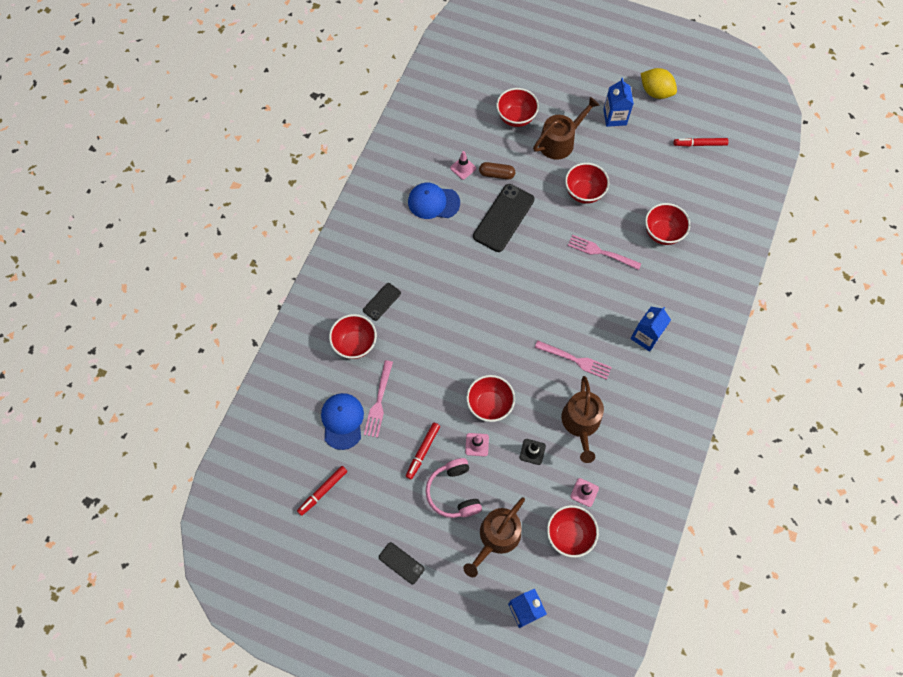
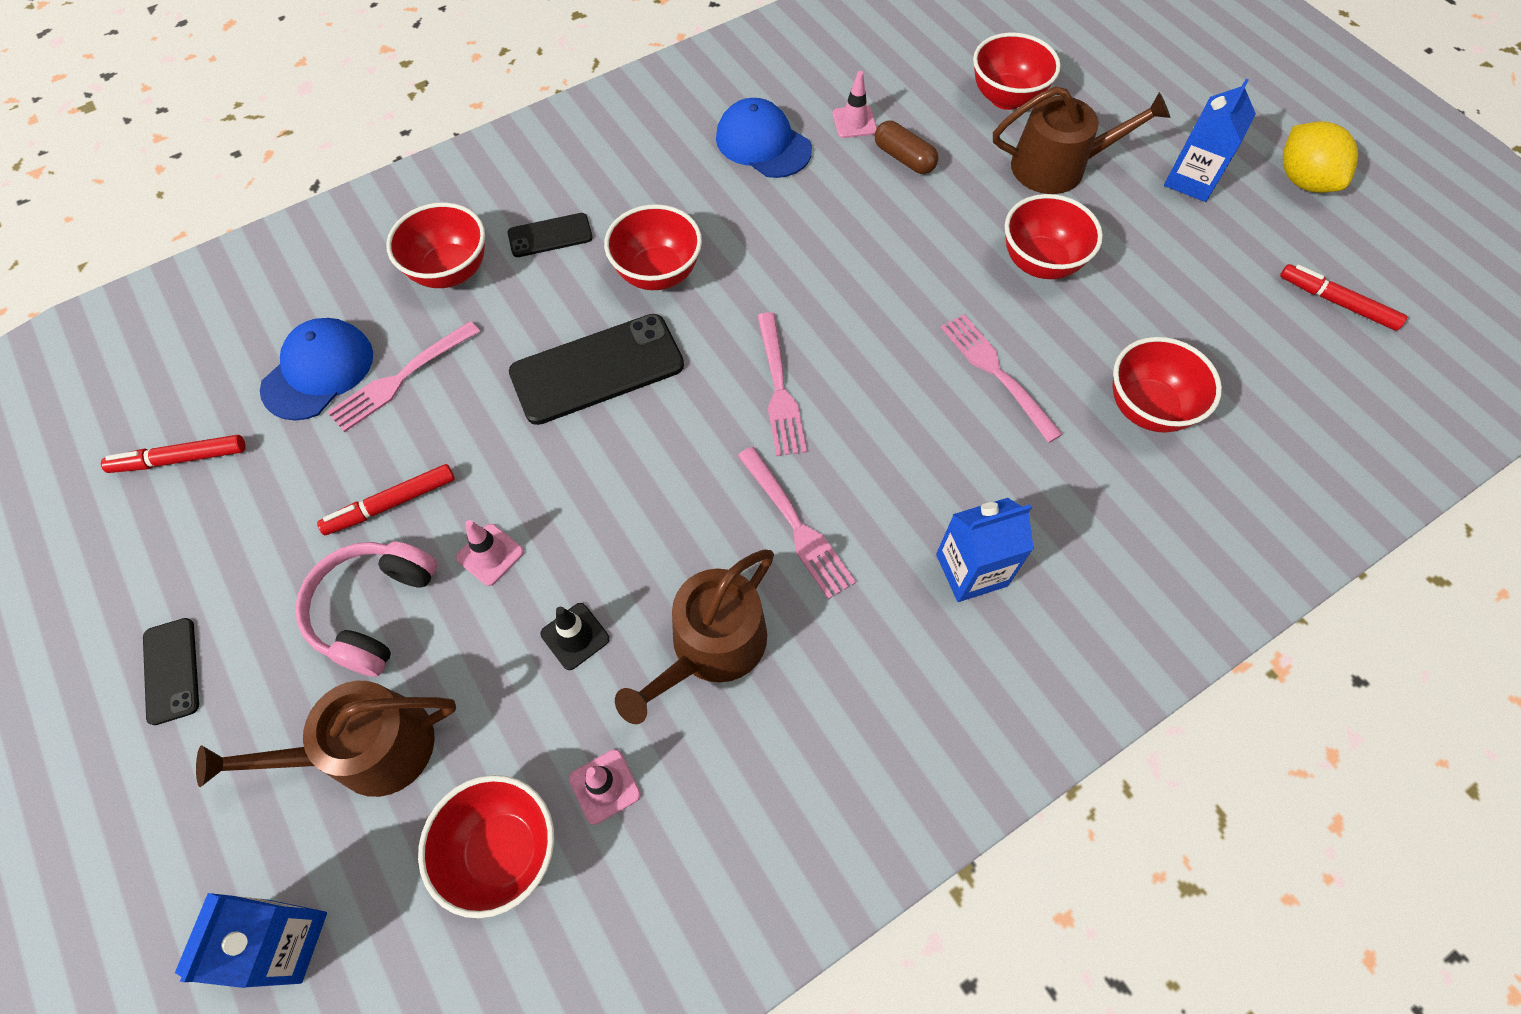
camera: 35 degrees right, 5 degrees down
(489, 405) = (573, 502): red bowl -> red bowl (658, 273)
(503, 218) = (861, 225): black phone -> black phone (597, 369)
(527, 310) = (779, 389): none -> pink fork

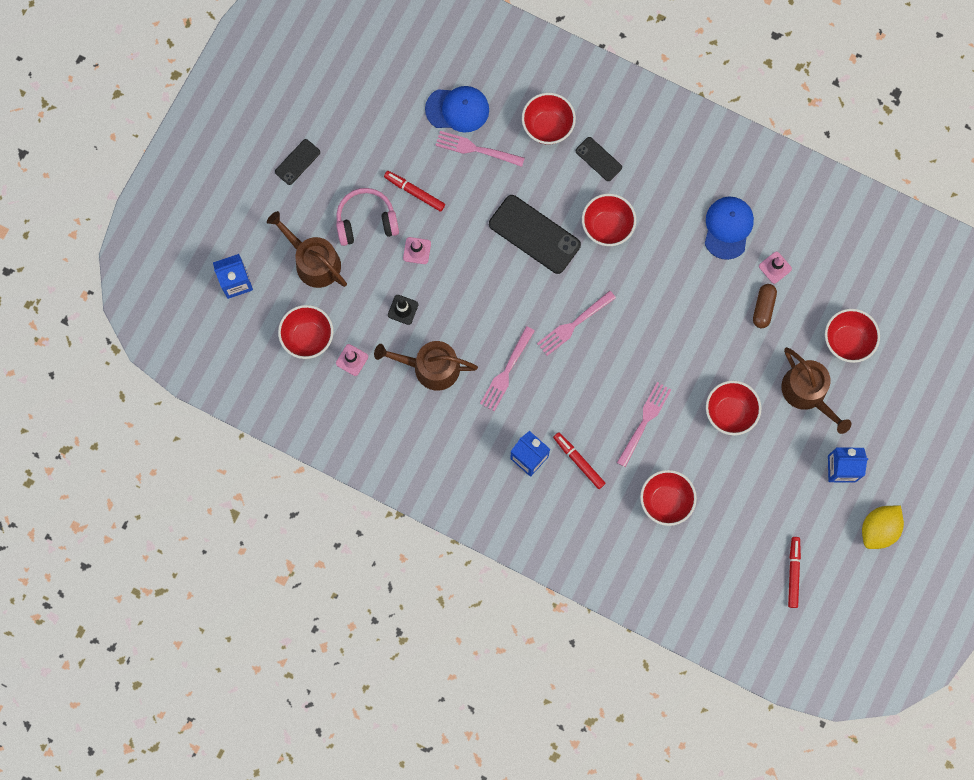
camera: 60 degrees right, 15 degrees up
(180, 459) = (381, 86): red marker -> red marker (579, 461)

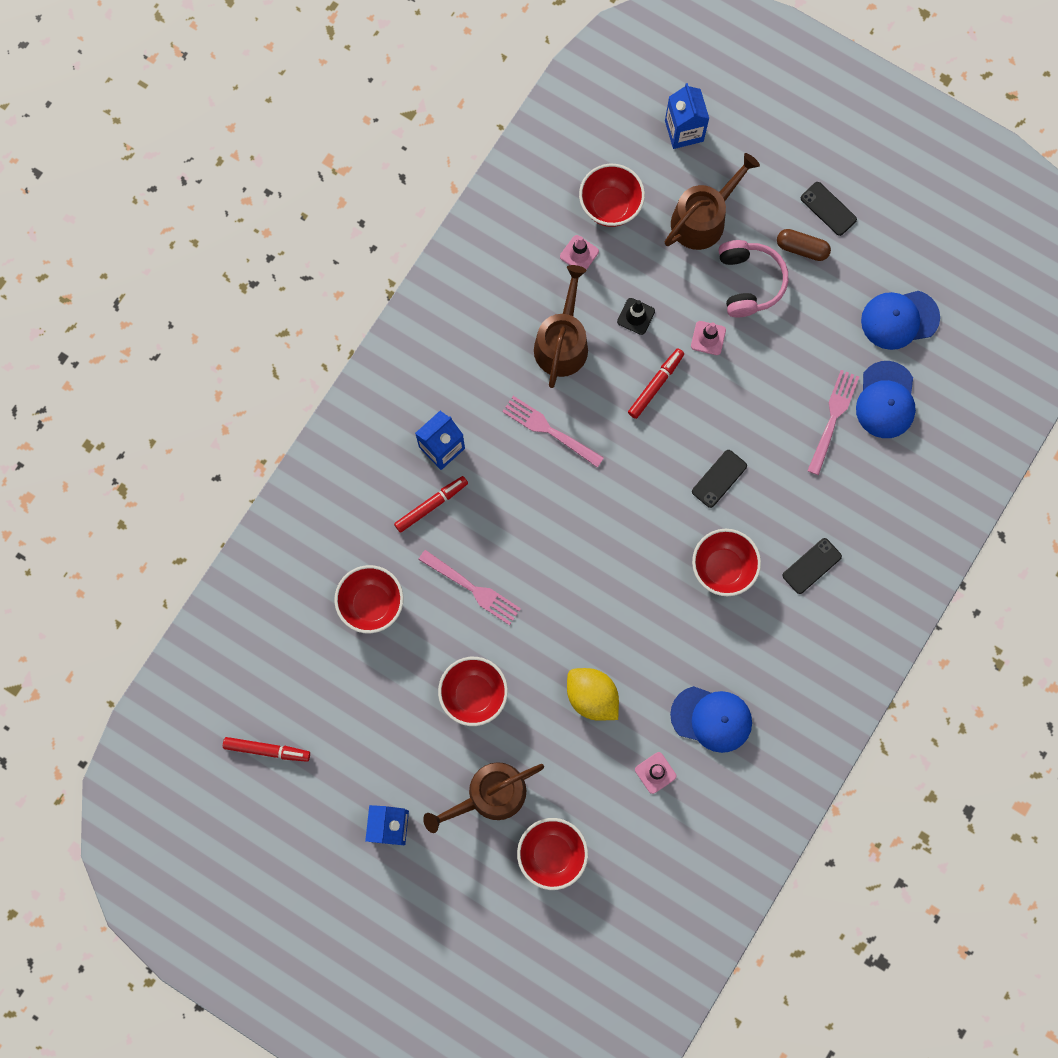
camera: 95 degrees right, 0 degrees up
(388, 102) = (899, 319): none -> blue cap
(414, 192) = (782, 341): red marker -> red marker (655, 385)
(534, 234) = (719, 478): black phone -> black phone, size x0.53
(547, 127) = (857, 507): red bowl -> none
(574, 324) = (601, 515): pink fork -> none
(763, 308) = (604, 751): brown capsule -> brown capsule (802, 248)
(879, 529) = (308, 864): yellow lemon -> yellow lemon (592, 696)

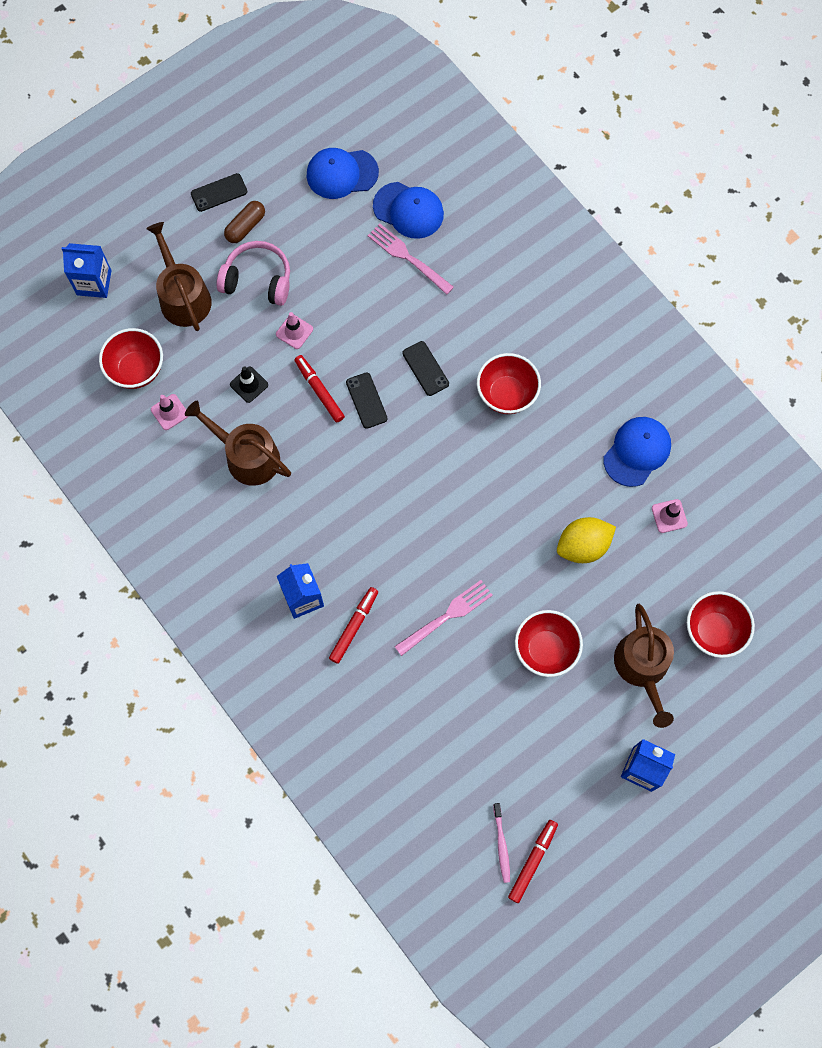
camera: 70 degrees left, 5 degrees down
(272, 715) = (501, 845): none -> pink toothbrush
(372, 604) = (427, 714): red bowl -> none
(431, 505) = (354, 626): red marker -> red marker turned 45 degrees clockwise
(549, 430) = (324, 496): pink fork -> none
(811, 566) = (531, 322): black phone -> black phone (366, 400)
(899, 319) = (342, 173): blue cap -> blue cap turned 75 degrees clockwise

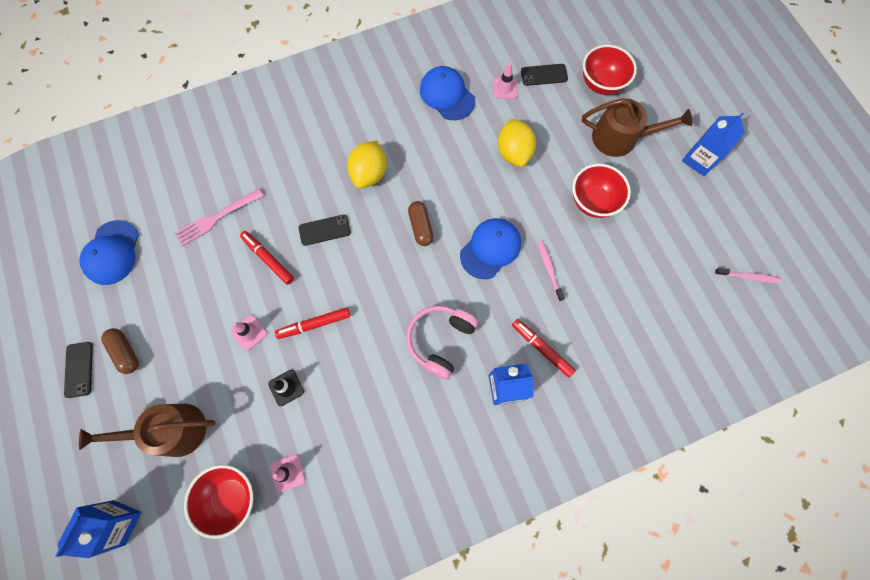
camera: 75 degrees left, 0 degrees up
(246, 456) = (356, 406): brown watering can -> none
(257, 280) = (184, 354): pink headphones -> pink headphones (440, 341)
(366, 400) = (337, 286): black phone -> black phone (544, 75)
(408, 210) = (173, 206): blue cap -> blue cap (490, 249)
(446, 616) = (549, 269): pink fork -> pink toothbrush
(458, 466) = (421, 227): none -> brown capsule
(506, 394) = (369, 174): red bowl -> yellow lemon
(533, 861) = (763, 257): red marker -> red marker (268, 259)

